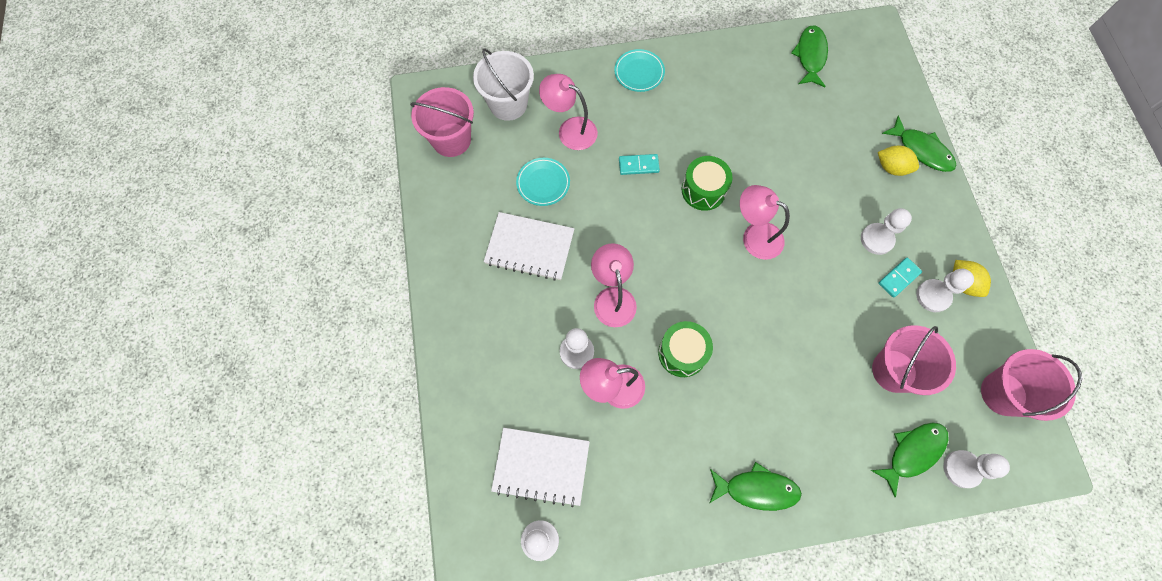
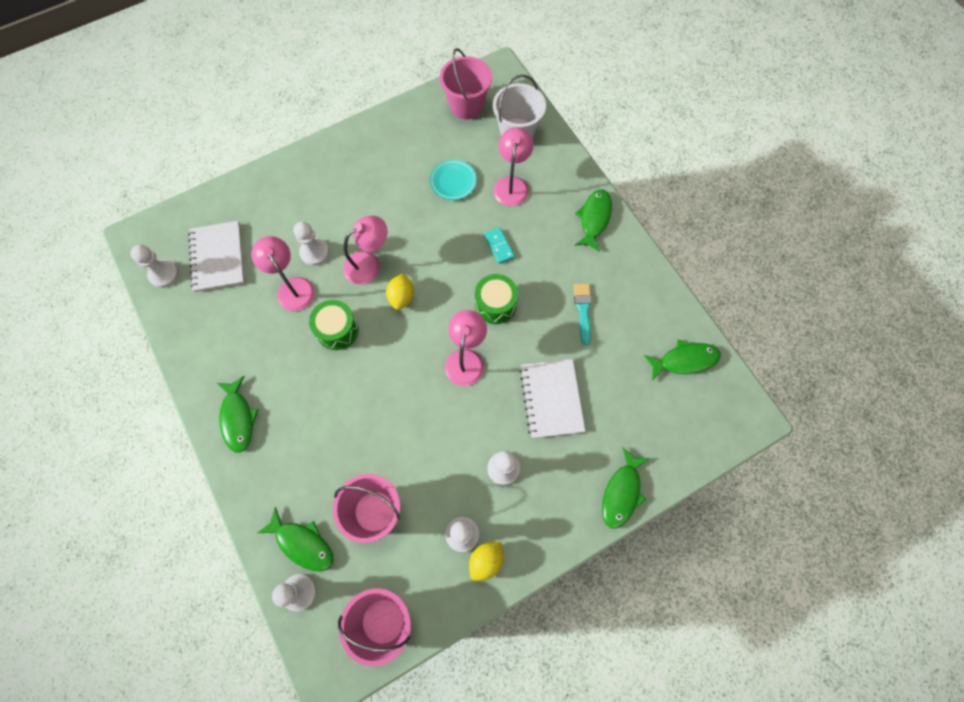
camera: 70 degrees right, 0 degrees up
(529, 247) = (392, 191): white notebook -> white notebook (551, 399)
(639, 72) = (594, 218): turquoise plate -> green fish
(734, 117) = (583, 310): none -> turquoise brush
(891, 167) = (588, 467): yellow lemon -> yellow lemon (401, 297)
(899, 278) = (470, 497): turquoise domino -> none

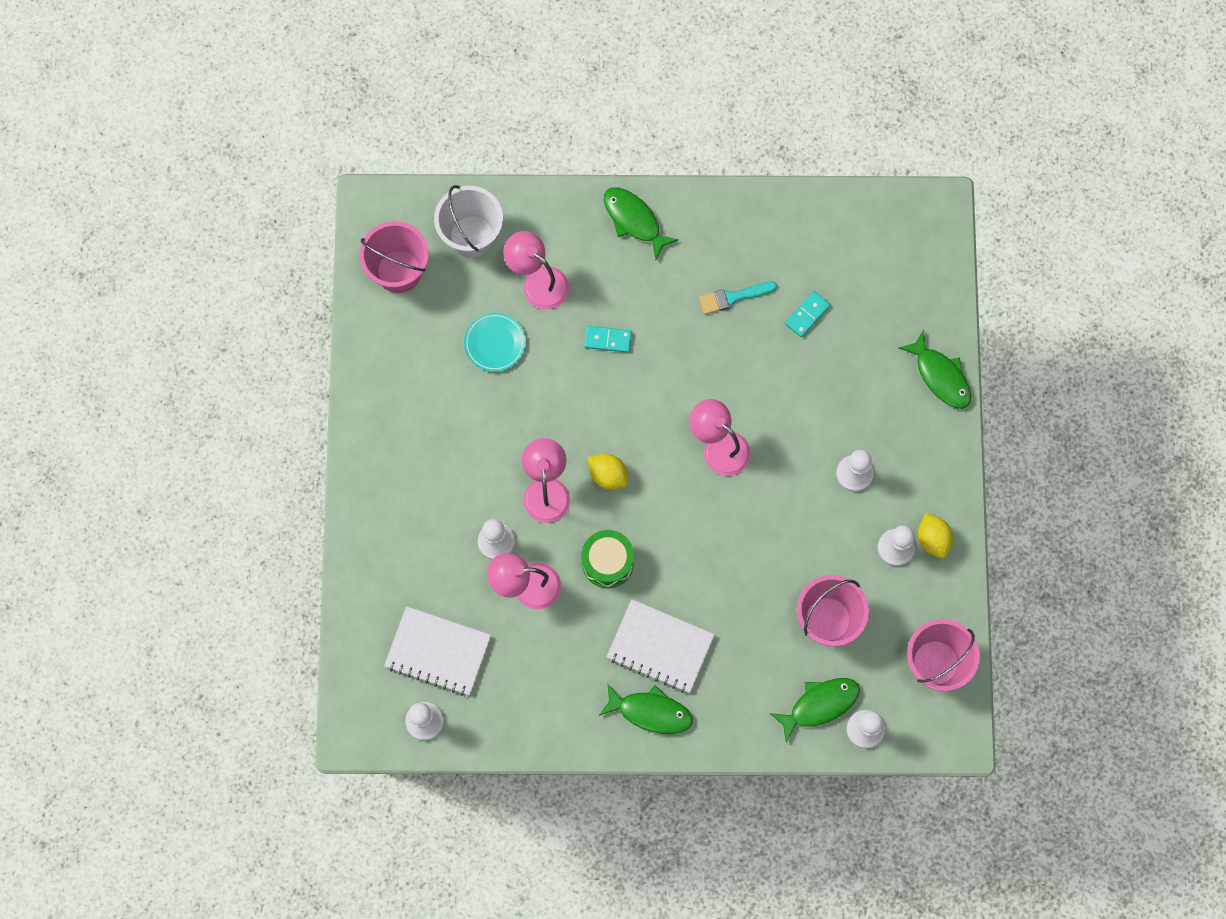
camera: 60 degrees left, 5 degrees up
(495, 304) = (675, 382): green drum -> none
(551, 399) = (810, 386): white notebook -> white notebook (660, 647)
(583, 310) = (733, 297): turquoise brush -> turquoise brush turned 45 degrees counterclockwise
(604, 367) = (807, 315): none -> turquoise domino
(684, 360) = (846, 232): green fish -> none

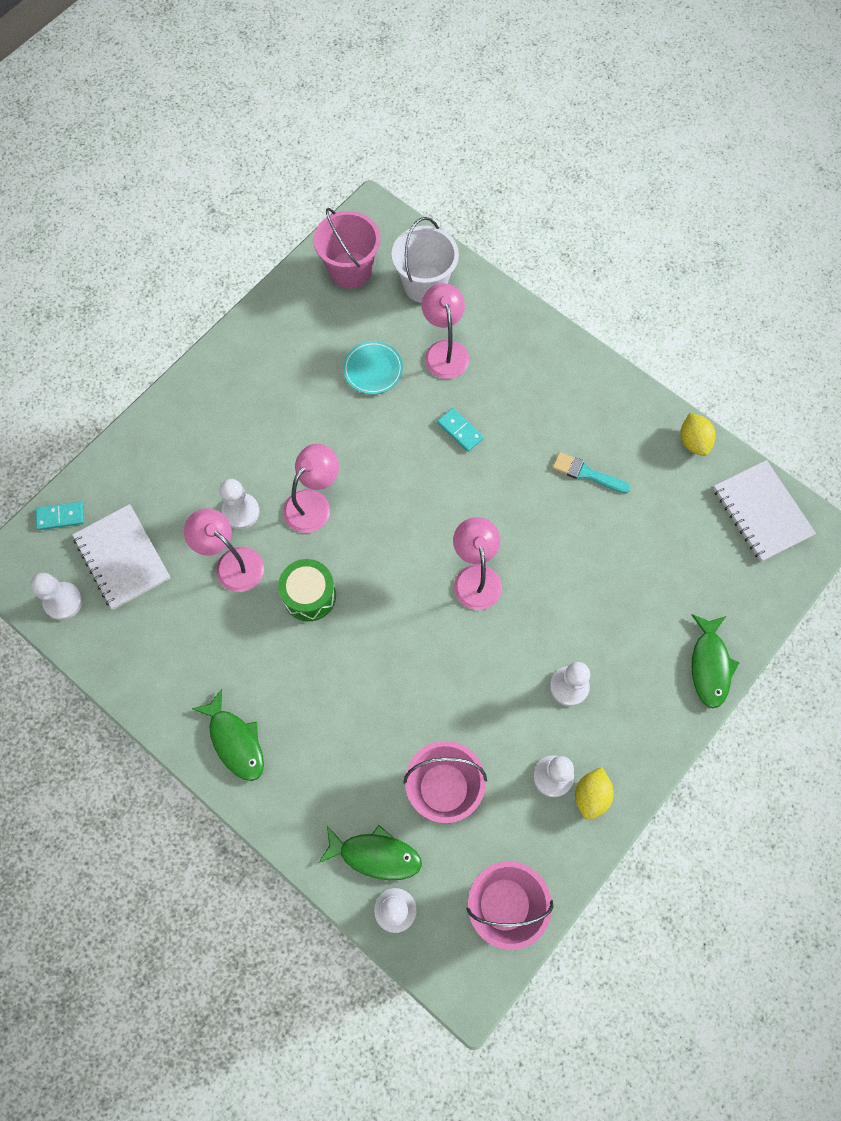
camera: 40 degrees right, 5 degrees down
(608, 475) = (369, 530): yellow lemon -> yellow lemon (693, 441)
(634, 220) = (557, 361): green fish -> none
(660, 647) = (290, 695): white notebook -> white notebook (762, 512)
(807, 315) = (636, 531): turquoise domino -> turquoise domino (61, 517)

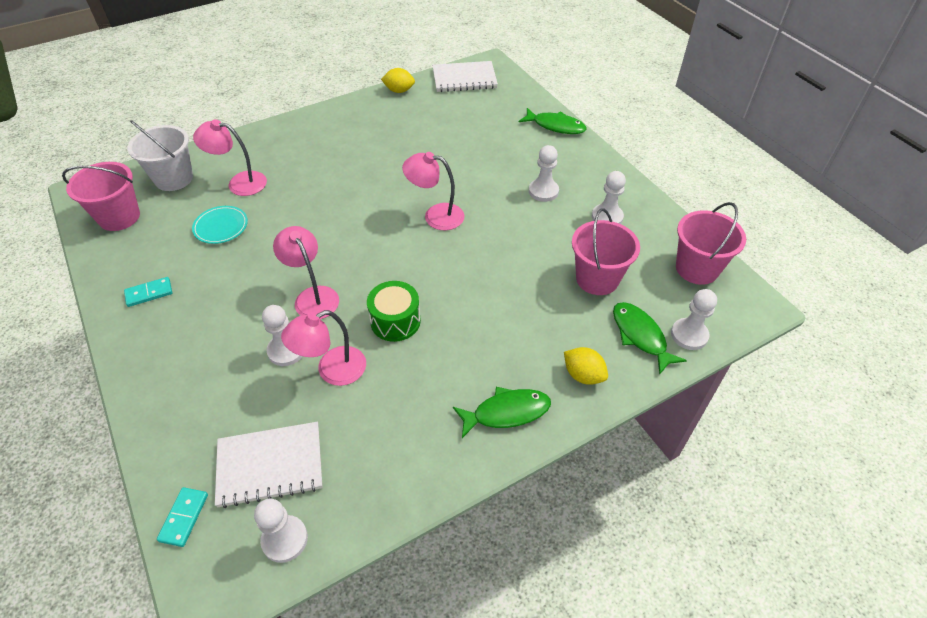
camera: 70 degrees left, 20 degrees down
(375, 855) = (640, 336): green fish -> green fish turned 60 degrees counterclockwise
(460, 430) = (312, 192): turquoise domino -> turquoise domino (149, 293)
(586, 473) = (390, 140): turquoise brush -> none
(591, 795) = (627, 202): yellow lemon -> yellow lemon (583, 375)

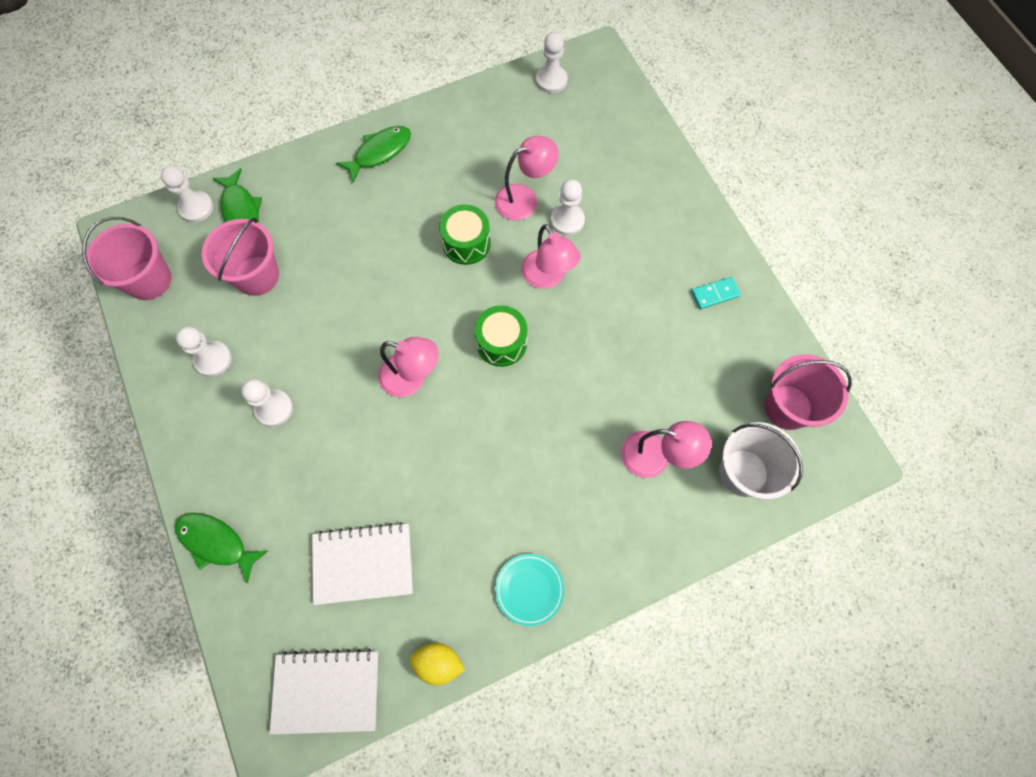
camera: 175 degrees left, 20 degrees up
(184, 517) = (624, 98): turquoise domino -> none
(221, 227) = (662, 380): turquoise plate -> turquoise plate (529, 589)
(270, 465) = (568, 127): white notebook -> white notebook (363, 564)
(359, 243) = (501, 343): none -> green drum
(506, 412) = (379, 152): green fish -> green fish turned 150 degrees clockwise
(583, 375) = (306, 178): yellow lemon -> none

